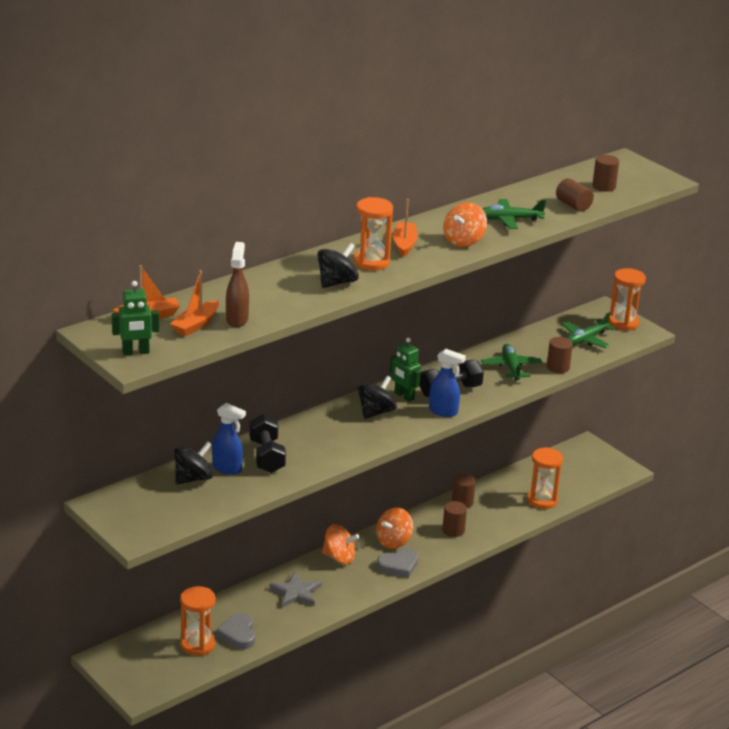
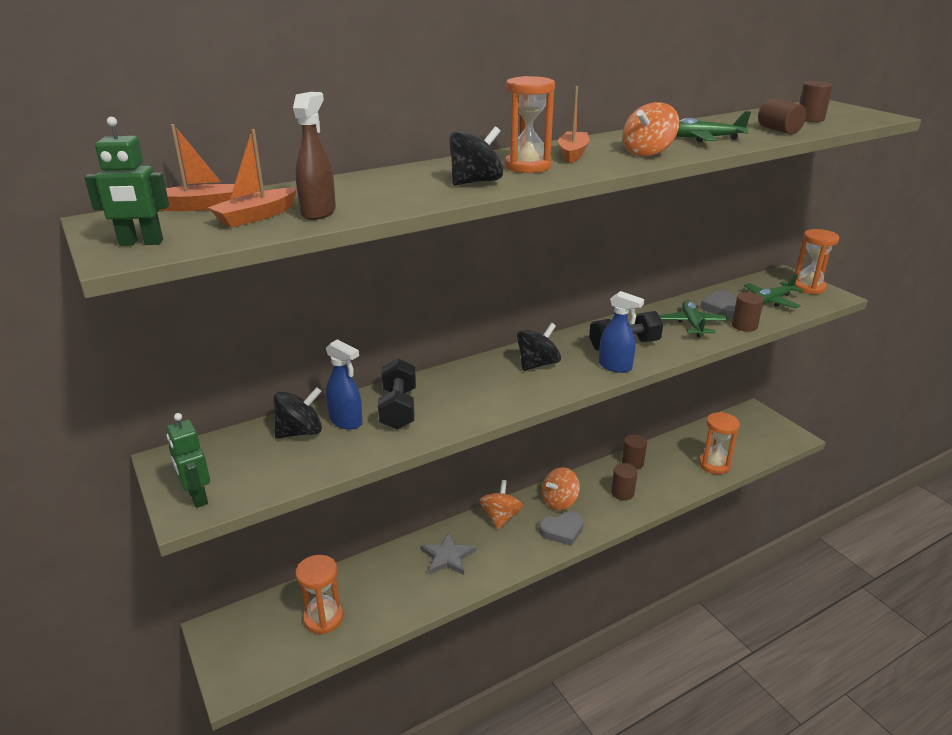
camera: 10 degrees right, 0 degrees up
(238, 634) = (372, 607): grey heart -> grey heart (721, 308)
(339, 557) = (500, 517): orange spinning top -> orange spinning top turned 105 degrees counterclockwise
(404, 396) = (571, 349): green robot -> green robot (197, 497)

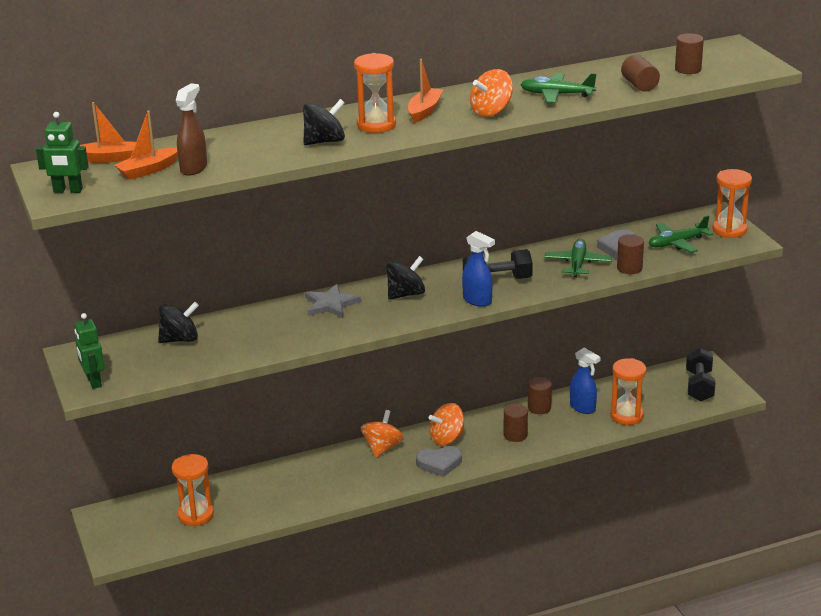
camera: 10 degrees right, 0 degrees up
(346, 422) = (219, 333): blue spray bottle -> blue spray bottle (583, 408)
(398, 409) = (266, 326): black dumbbell -> black dumbbell (699, 386)
(447, 557) = (320, 477): grey star -> grey star (330, 304)

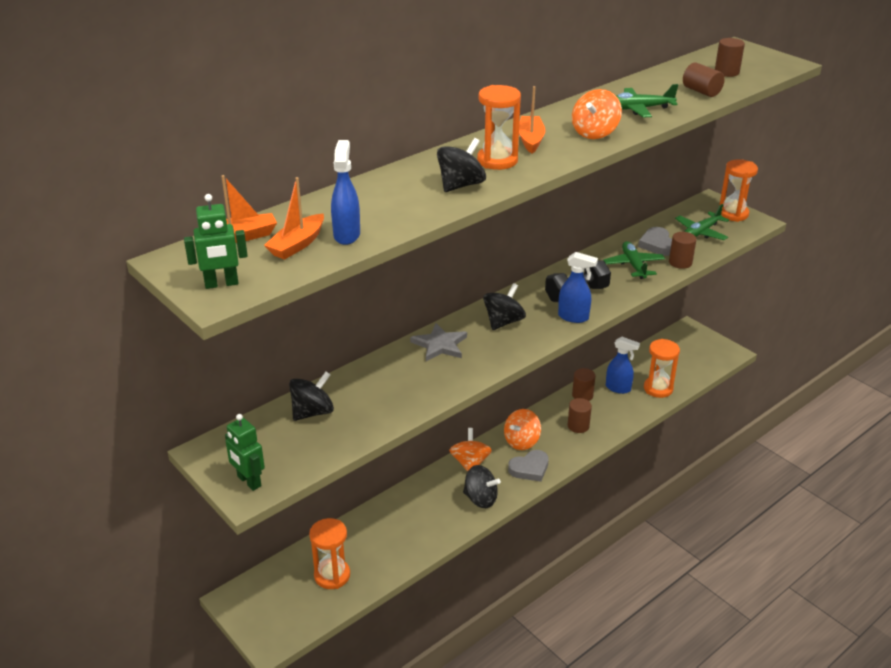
camera: 20 degrees left, 5 degrees up
(194, 168) = (347, 235): brown spray bottle -> blue spray bottle
(373, 480) = (480, 499): none -> black spinning top
(699, 386) = (697, 350): black dumbbell -> none

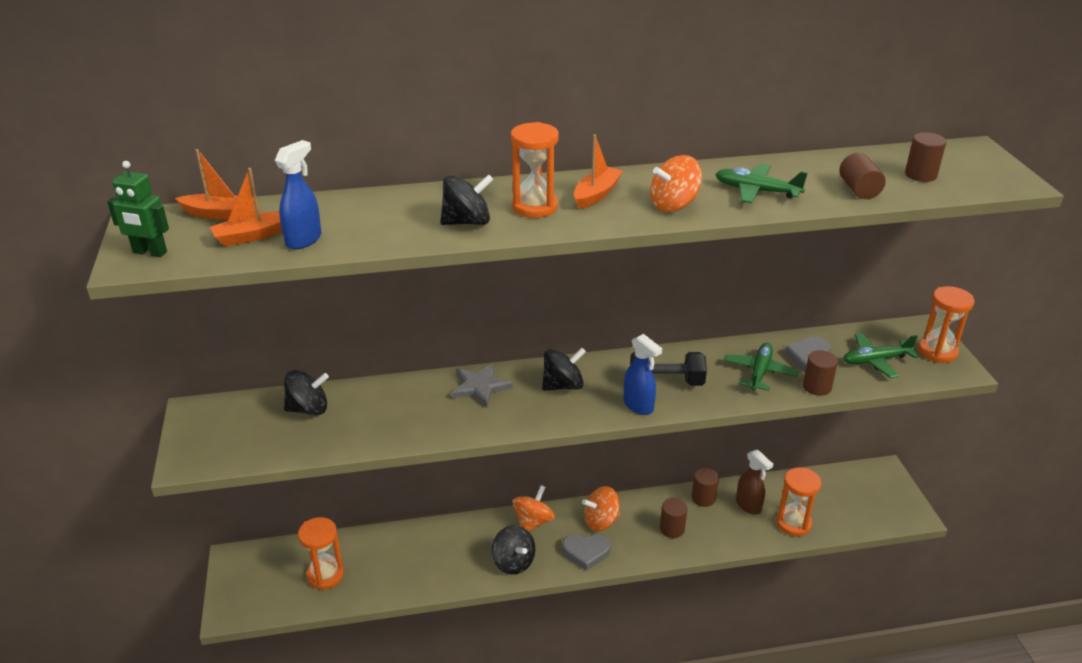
camera: 30 degrees right, 0 degrees up
(249, 481) = (198, 451): green robot -> none
(618, 388) = (748, 506): blue spray bottle -> brown spray bottle

